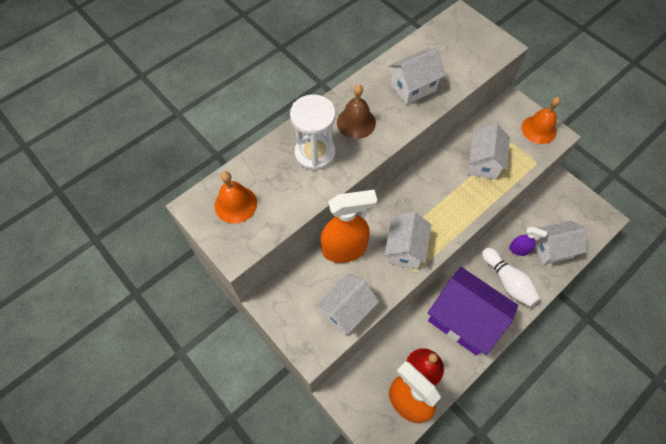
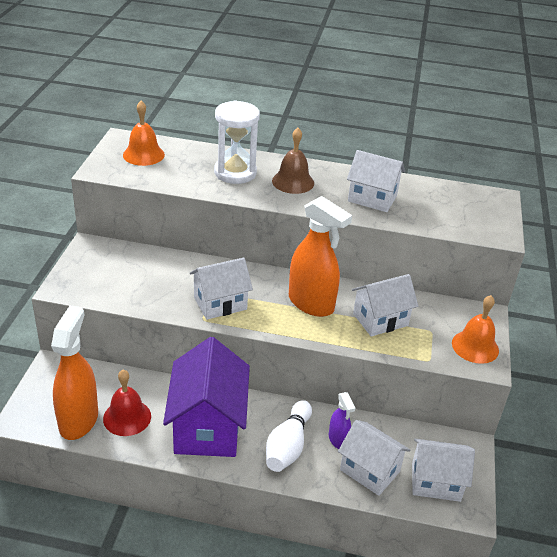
camera: 50 degrees right, 25 degrees down
(344, 249) = (183, 266): orange spray bottle -> orange spray bottle (311, 304)
(347, 310) = (121, 292): white house -> white house (435, 482)

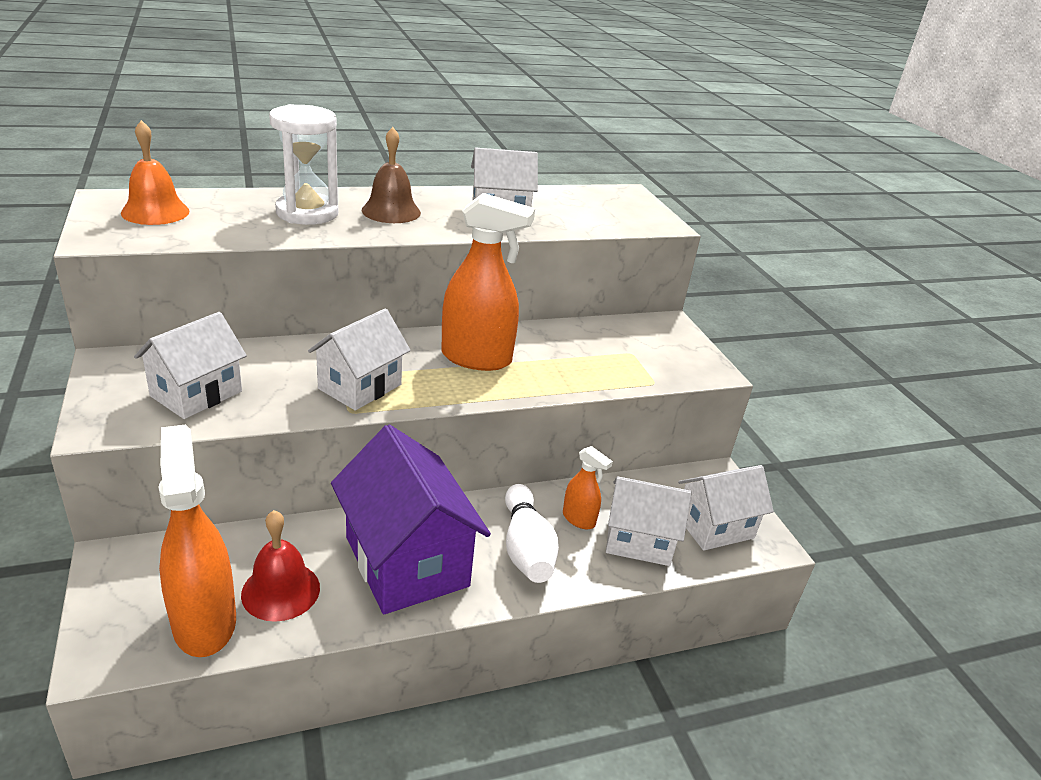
camera: 30 degrees left, 5 degrees down
(338, 440) = (579, 519): purple spray bottle -> orange spray bottle
(380, 320) = (569, 355): white house -> white house (196, 394)
(475, 346) = (687, 356): orange bell -> none

